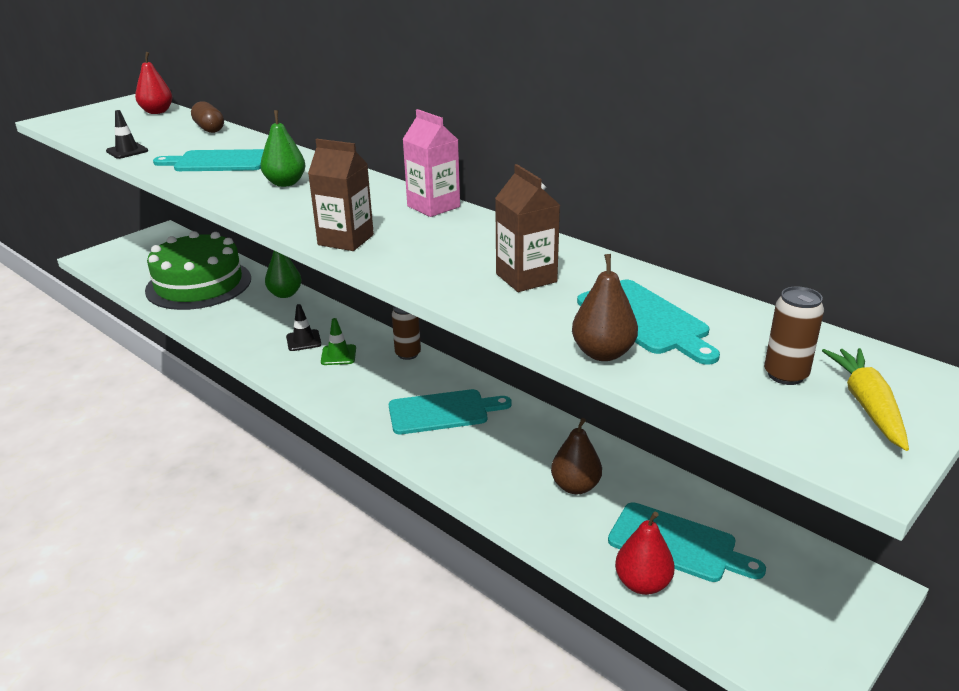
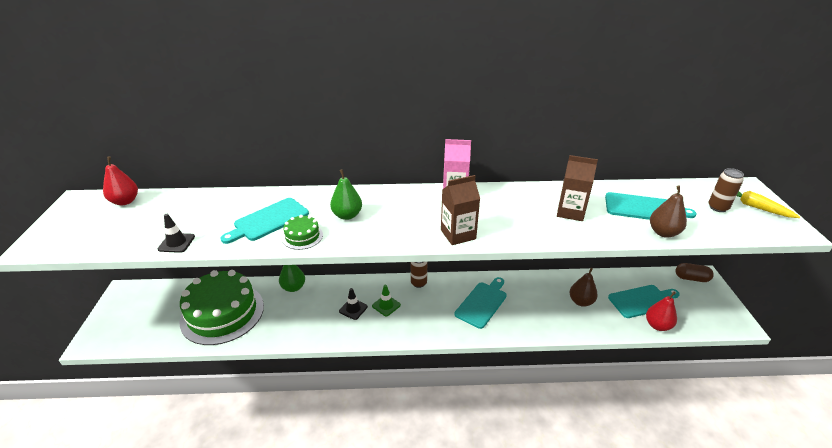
camera: 45 degrees left, 5 degrees up
(209, 128) = (203, 198): brown capsule -> brown capsule (691, 278)
(215, 183) = (302, 236): none -> green cake

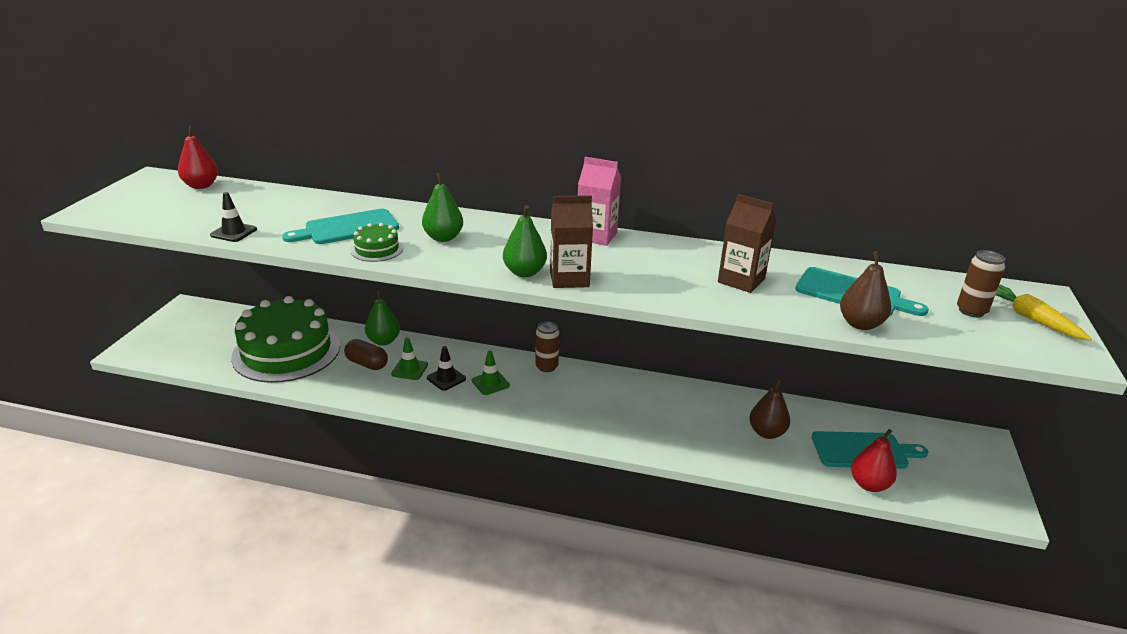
camera: 15 degrees right, 5 degrees down
(323, 307) = (409, 369): none -> green traffic cone
(423, 235) = (524, 272): none -> green pear
(482, 303) = (622, 406): turquoise cutting board -> none
(691, 278) = (961, 439): brown capsule -> brown capsule (367, 364)

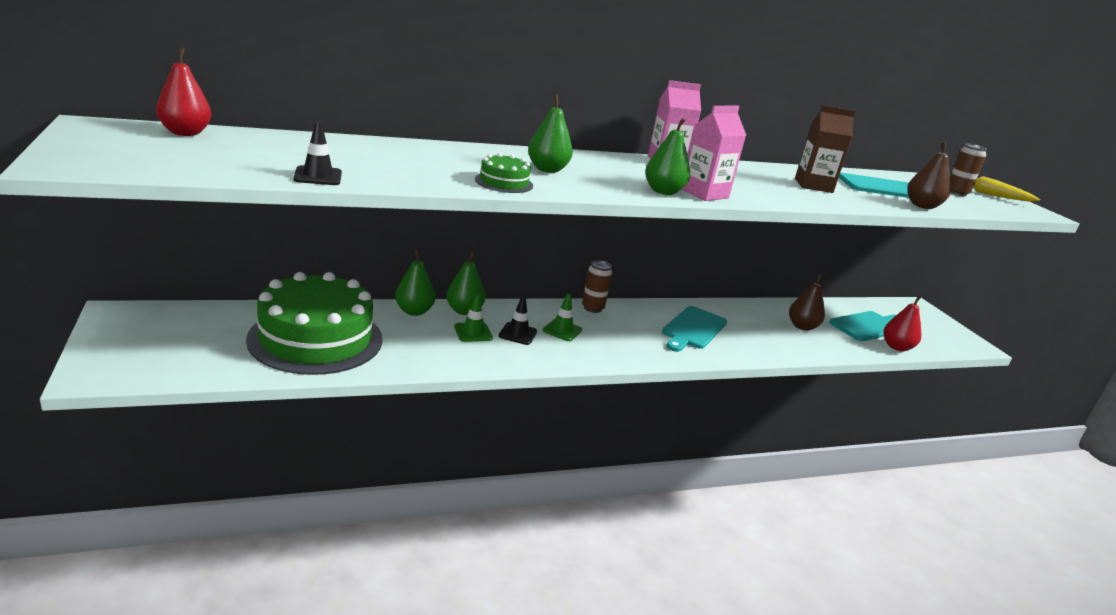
camera: 35 degrees left, 5 degrees down
(347, 228) = (440, 166): turquoise cutting board -> turquoise cutting board (693, 329)
(367, 364) = (423, 335): brown capsule -> none
(425, 348) = (464, 311): none -> green pear
(569, 279) = (704, 193): brown carton -> pink carton

